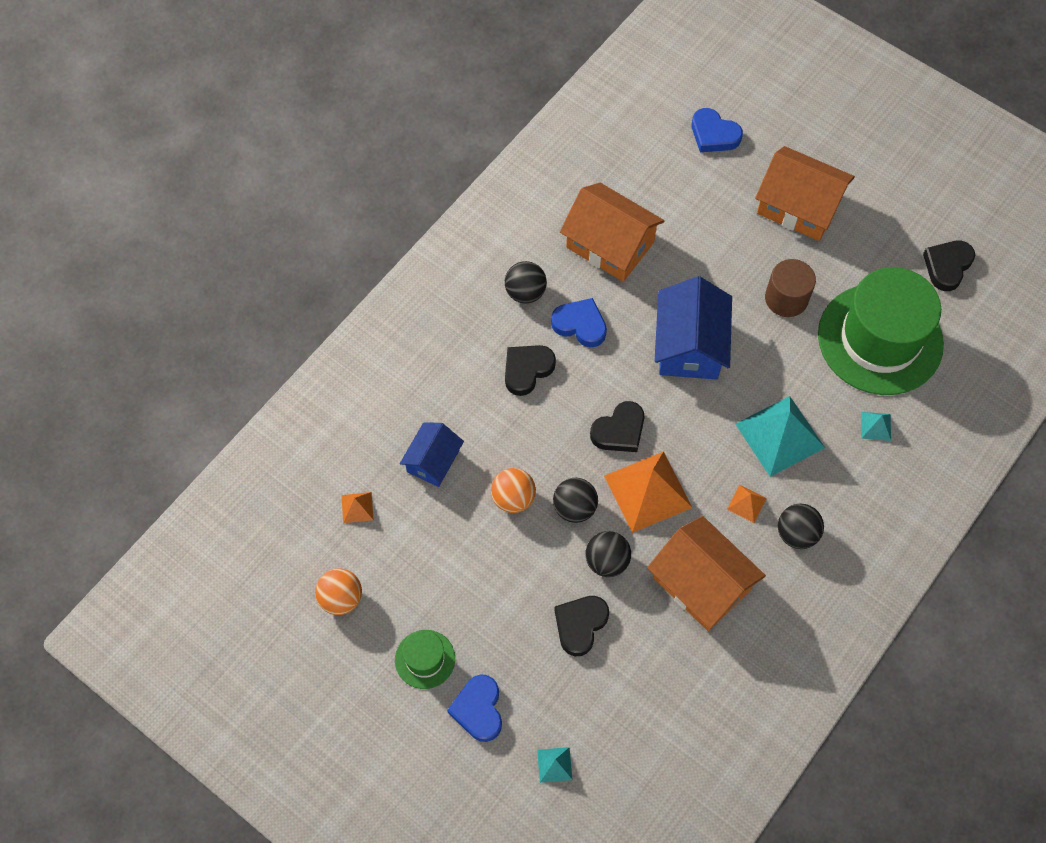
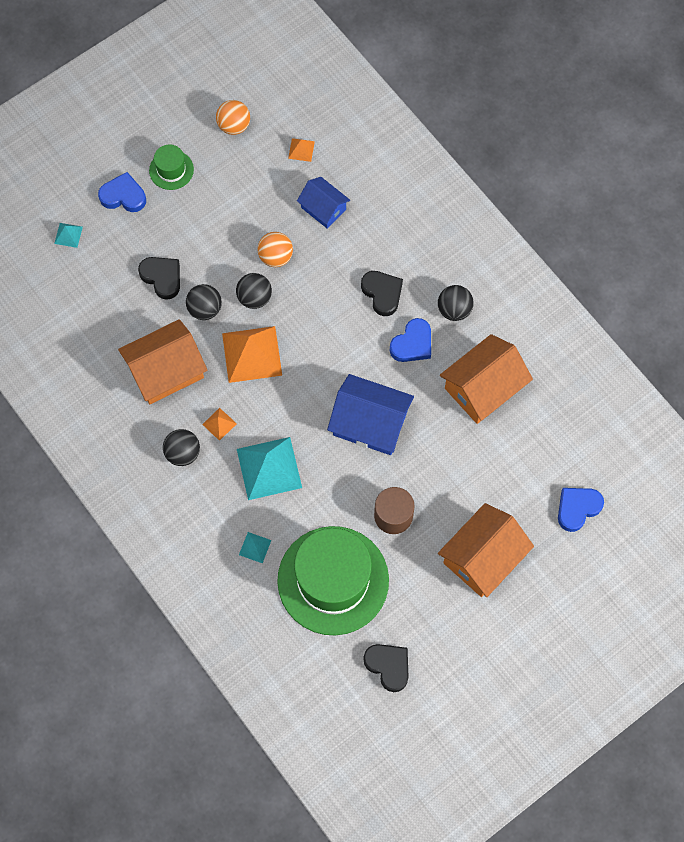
camera: 105 degrees right, 5 degrees up
(619, 431) = (309, 347): black heart -> none

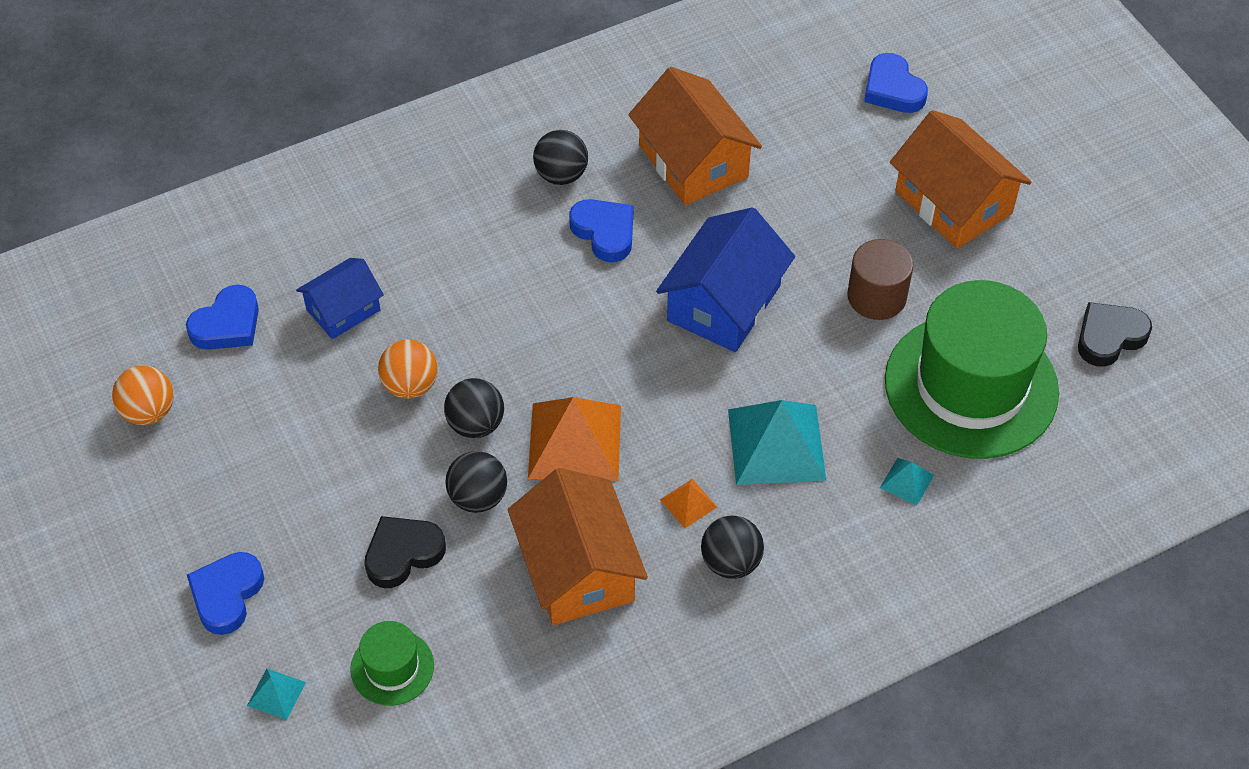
camera: 80 degrees left, 15 degrees down
(171, 170) = (200, 514): green hat -> green hat (392, 667)
(301, 149) = (227, 324): orange pyramid -> blue heart
(382, 293) = (512, 256): black heart -> none

